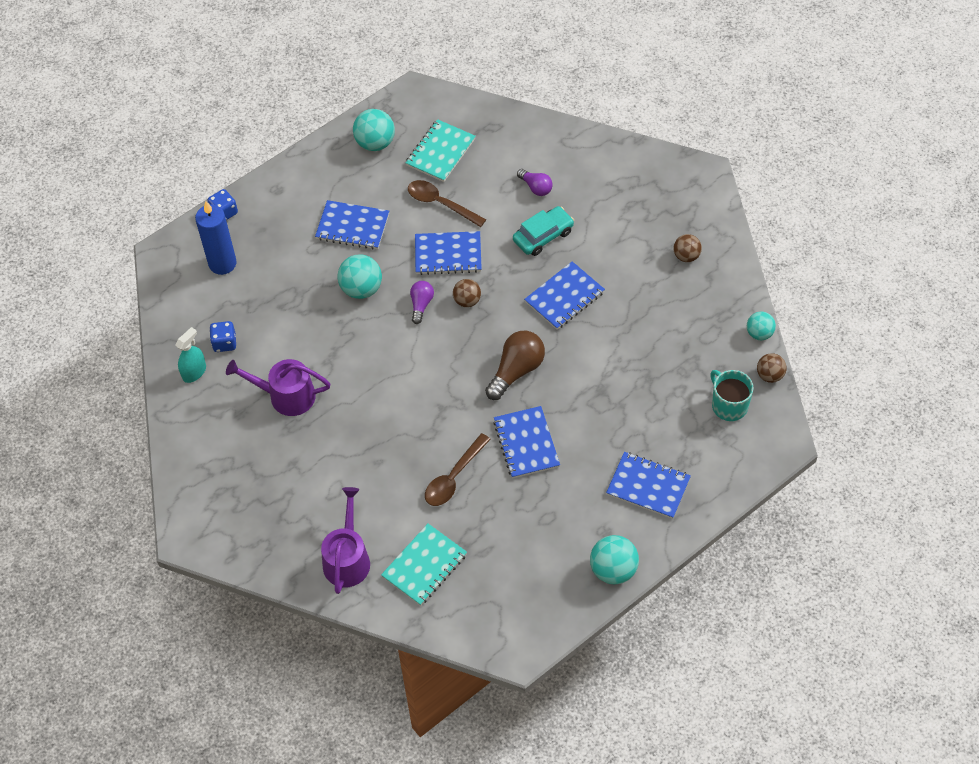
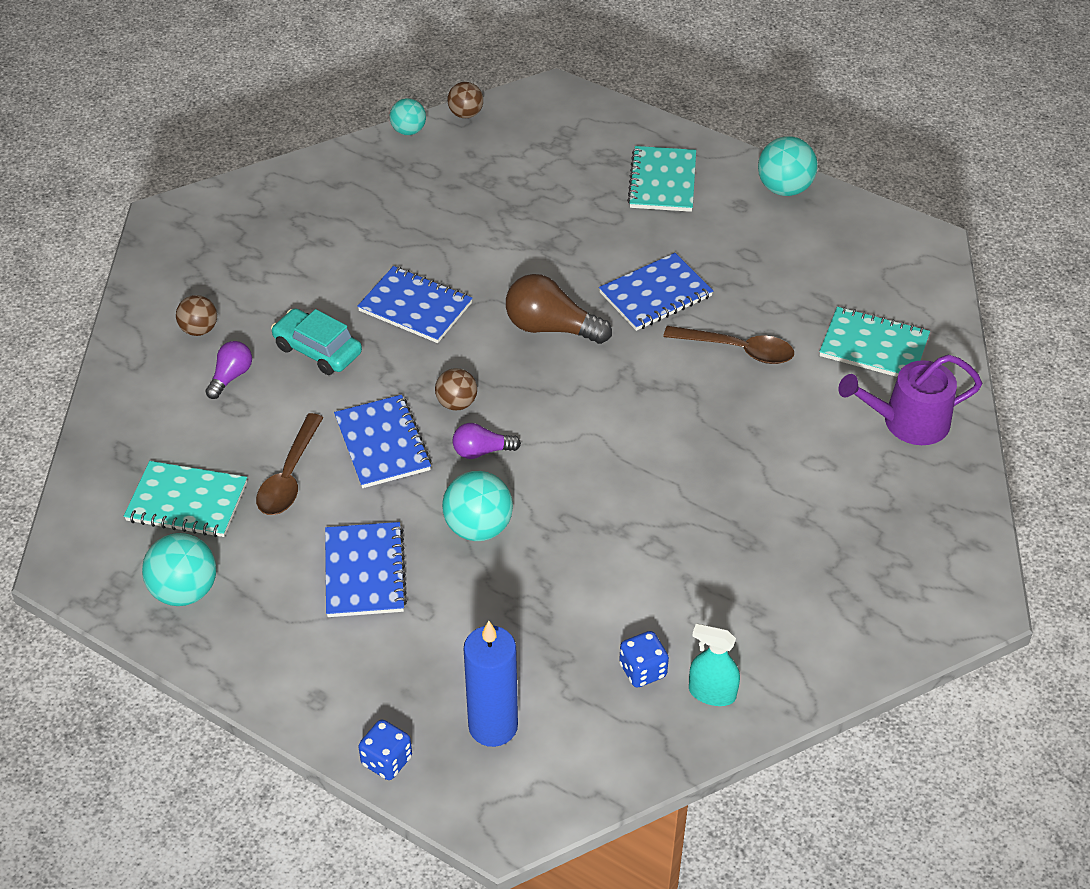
camera: 110 degrees left, 10 degrees down
(286, 396) = (700, 562): purple watering can -> none
(648, 486) = (662, 181): blue notebook -> turquoise notebook
(686, 256) = (310, 209): brown ball -> brown ball (199, 329)
(729, 405) = (521, 138): turquoise mug -> none

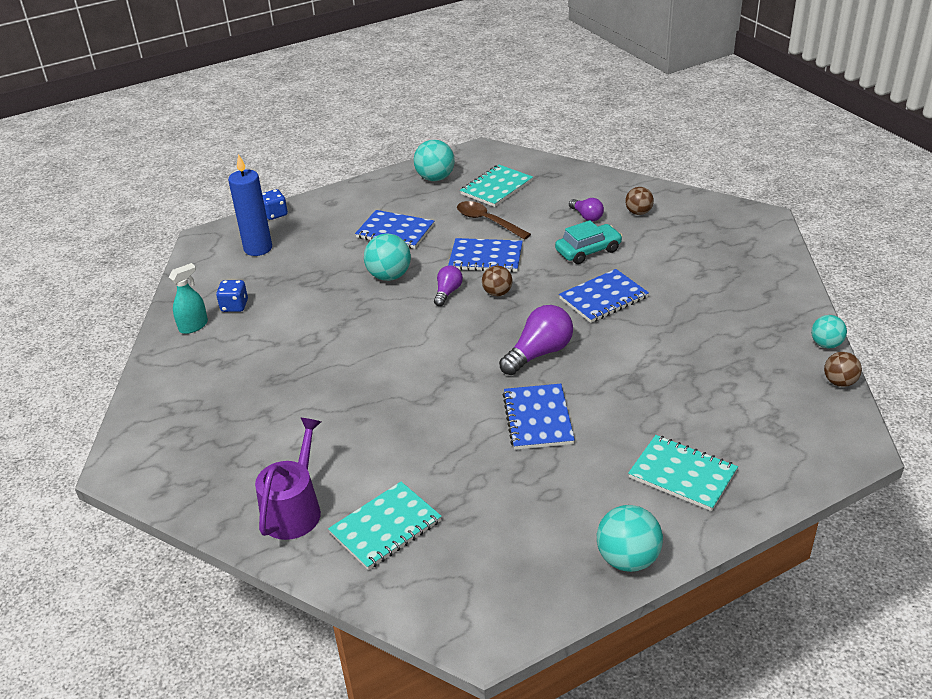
camera: 120 degrees right, 10 degrees down
(551, 328) = (539, 353): brown light bulb -> purple light bulb
(738, 350) = (445, 442): brown spoon -> none

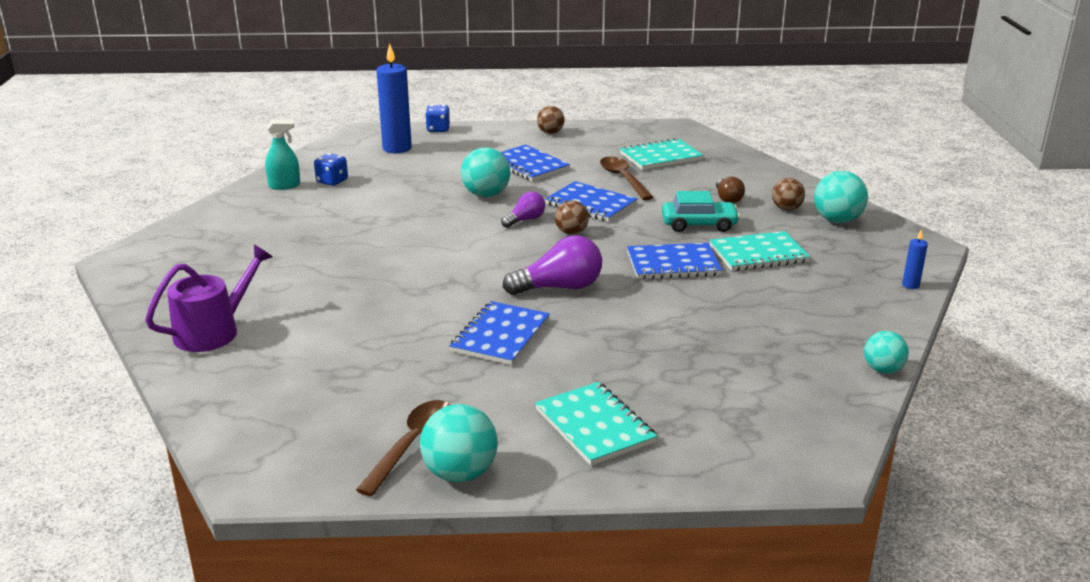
camera: 25 degrees right, 10 degrees down
(385, 527) = (271, 370): turquoise notebook -> turquoise notebook (758, 254)
(435, 178) = (609, 137): turquoise ball -> turquoise ball (837, 220)
(568, 549) = (412, 444): none -> brown spoon
(586, 216) = (727, 199): purple light bulb -> brown light bulb
(782, 259) = (910, 285): none -> blue candle
(839, 382) = (863, 406): brown ball -> brown ball (550, 132)

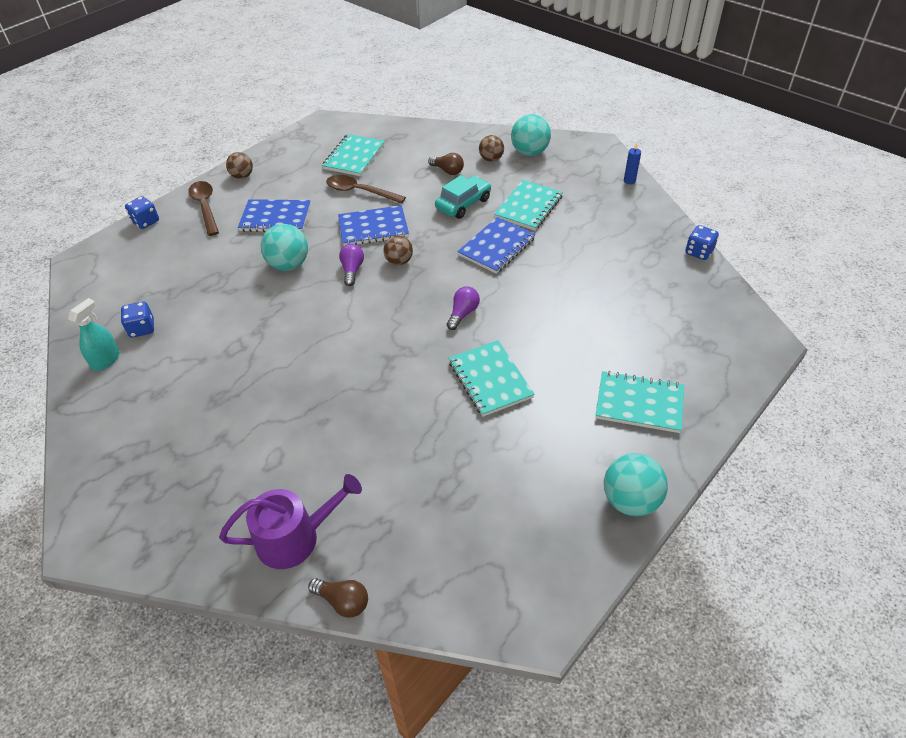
camera: 45 degrees left, 20 degrees up
(176, 380) = (343, 601): none -> brown light bulb
(213, 331) = (295, 537): purple watering can -> purple watering can turned 75 degrees clockwise
(397, 148) = (142, 261): blue candle -> none
(412, 444) = (575, 505): brown spoon -> brown spoon (205, 207)
(500, 336) = (490, 379): blue notebook -> turquoise notebook
(559, 287) = (463, 314): purple light bulb -> purple light bulb, size x0.58
(883, 370) = (699, 252): turquoise ball -> blue dice

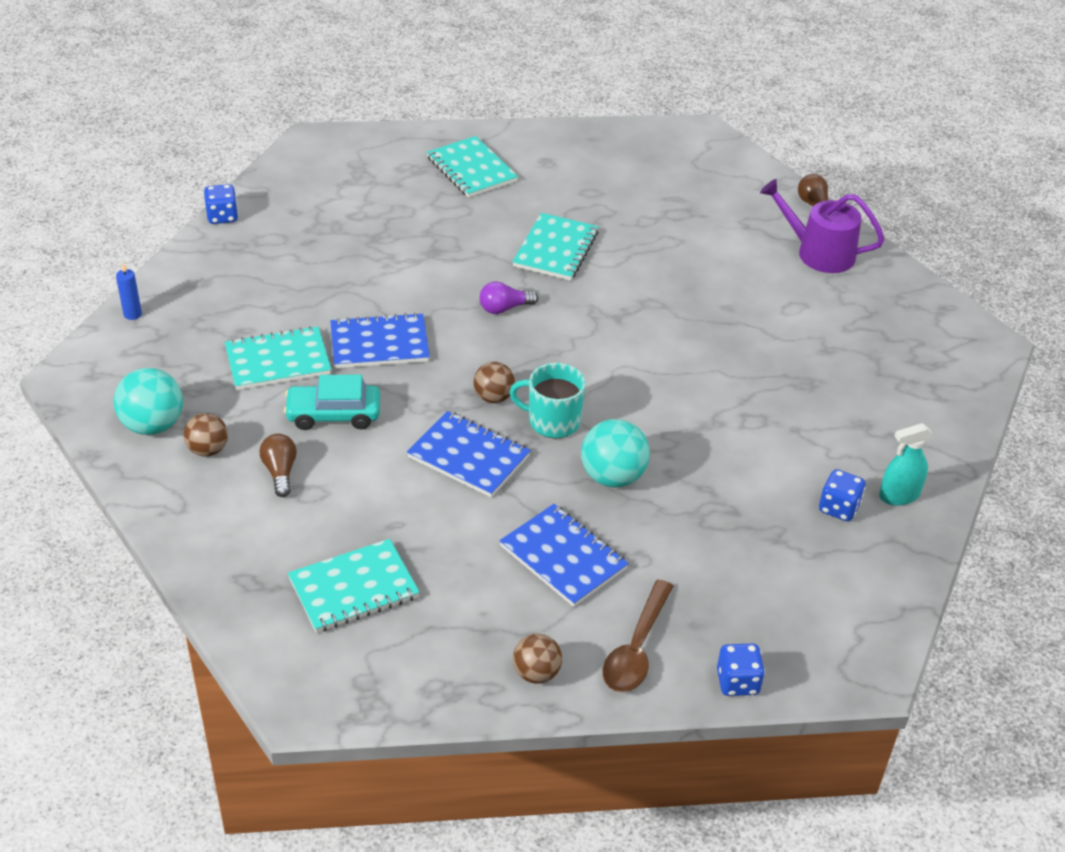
camera: 140 degrees left, 5 degrees down
(352, 270) = (552, 421): purple light bulb -> turquoise mug
(360, 192) = (420, 521): brown spoon -> none
(630, 500) = (565, 138): turquoise ball -> none

